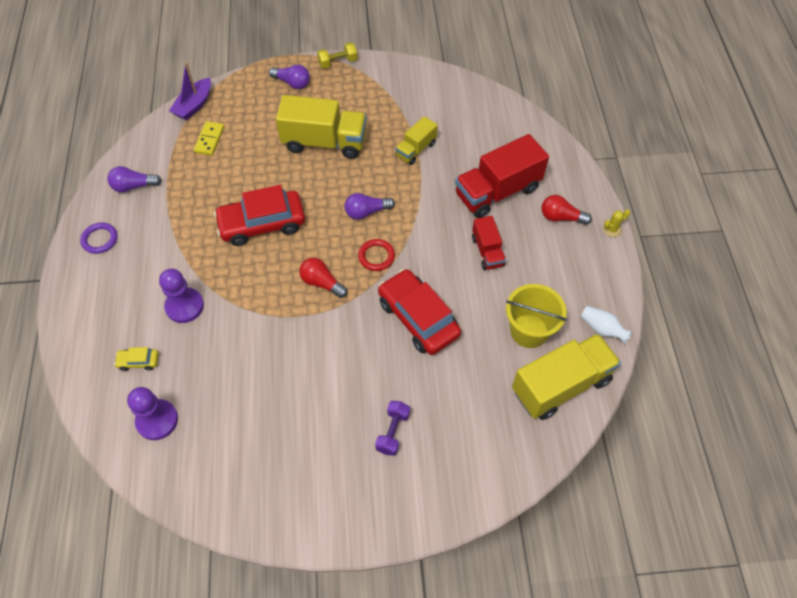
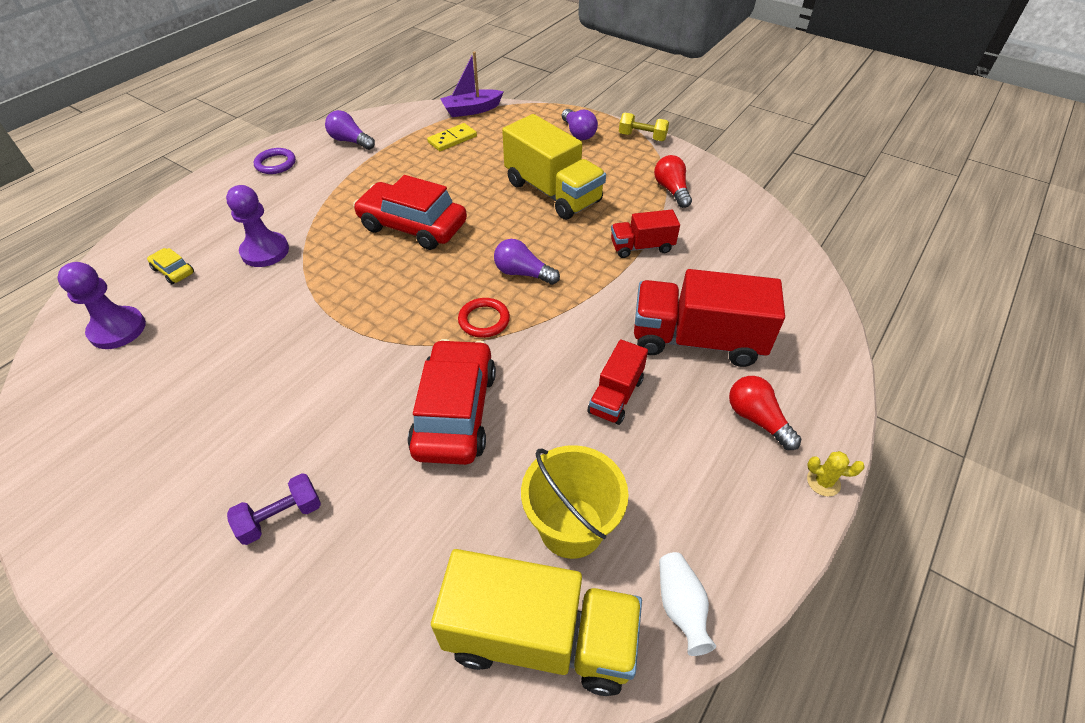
camera: 40 degrees right, 10 degrees down
(322, 283) = (401, 309): red light bulb -> red light bulb (671, 190)
(416, 149) = (641, 247): yellow truck -> red truck

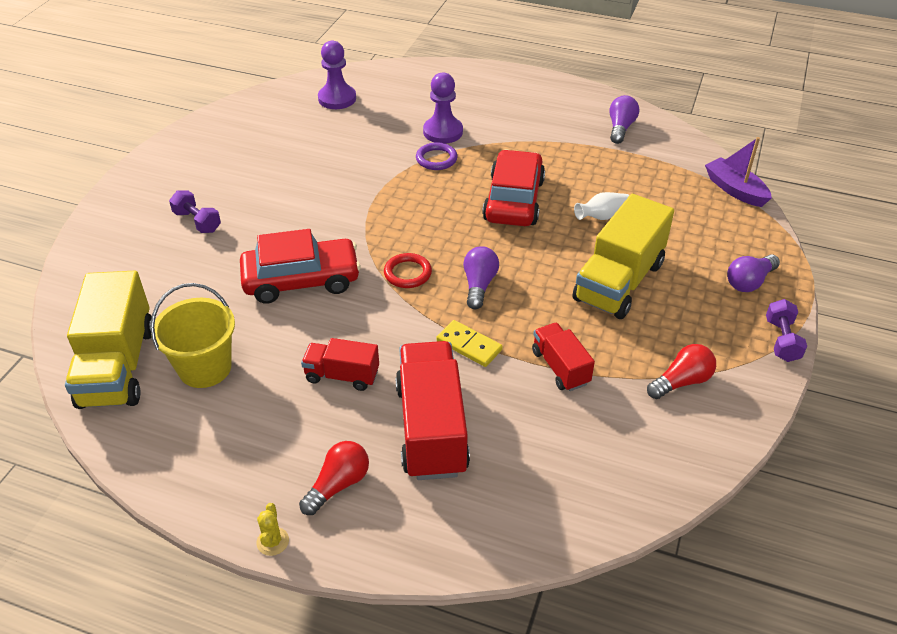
camera: 75 degrees right, 5 degrees down
(173, 271) = (403, 99): yellow car -> none
(275, 164) = (559, 99): purple ring -> purple ring (436, 159)
(452, 139) = (668, 190): yellow domino -> yellow domino (469, 345)
(642, 137) = (781, 340): yellow dumbbell -> purple dumbbell
(680, 607) = (143, 443): white vase -> white vase (602, 216)

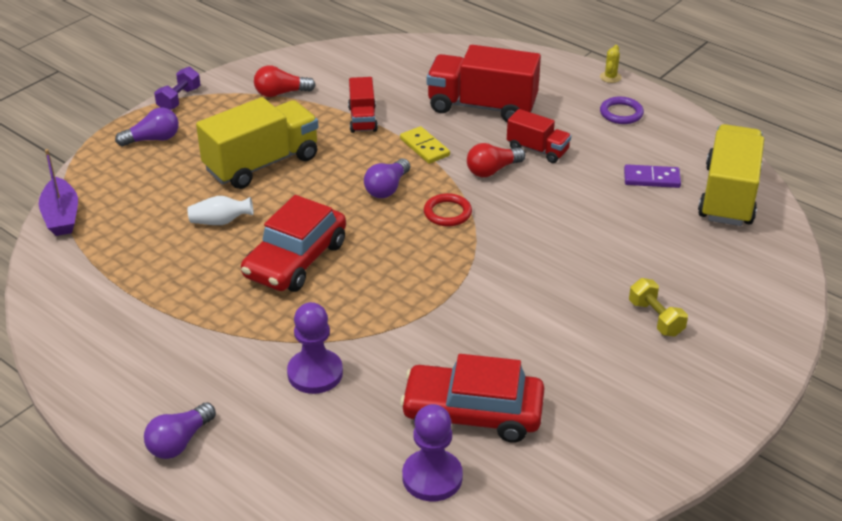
camera: 160 degrees left, 5 degrees down
(197, 222) = (655, 318): purple dumbbell -> yellow dumbbell
(205, 368) = (651, 178): yellow bucket -> purple domino
(301, 280) = (552, 230): red car -> red car (472, 413)
(338, 485) = (560, 93): red light bulb -> red light bulb (492, 170)
(431, 428) = (482, 106): red truck -> red truck turned 90 degrees clockwise
(436, 159) = (347, 333): purple ring -> purple ring (621, 113)
(620, 128) = (93, 321): purple light bulb -> purple light bulb (179, 442)

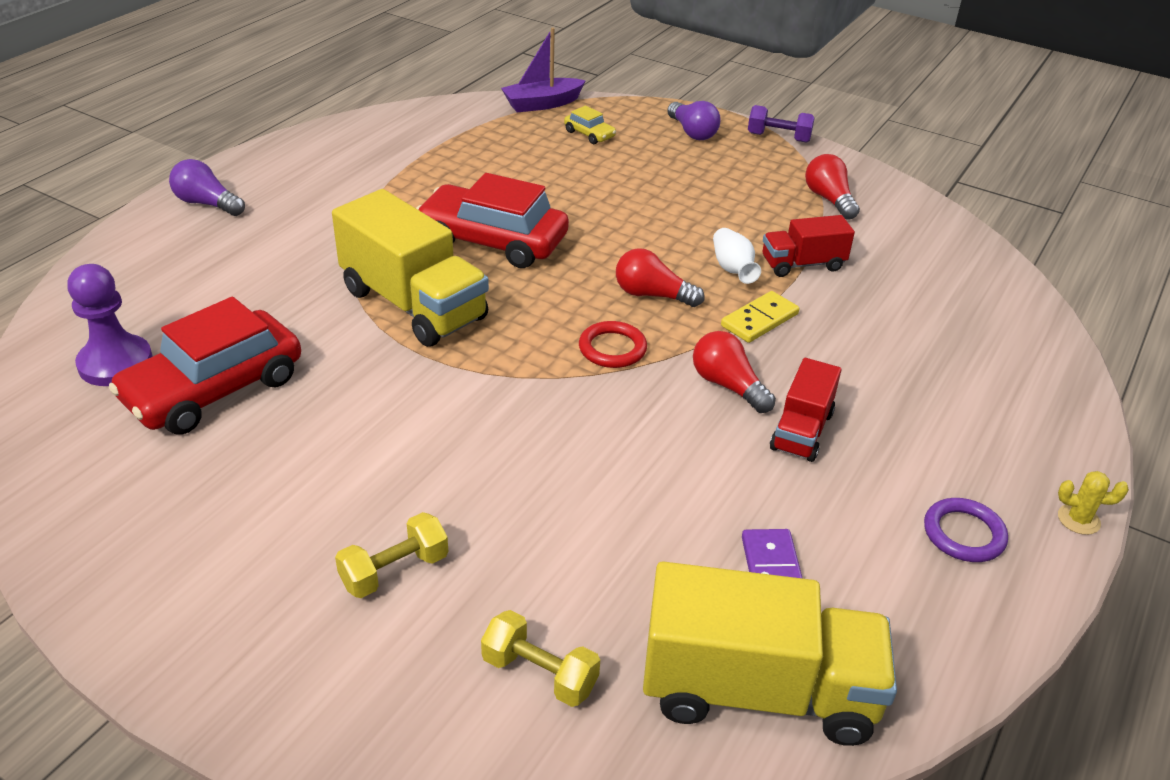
camera: 80 degrees right, 0 degrees up
(133, 194) = (589, 134): none -> yellow car
(220, 222) = (553, 187): white vase -> white vase (732, 269)
(262, 164) = (672, 202): yellow truck -> yellow truck (413, 305)
(315, 373) = (297, 271): purple pawn -> none
(387, 188) = (652, 295): purple light bulb -> red light bulb
(472, 413) = (214, 389): red car -> red car turned 135 degrees counterclockwise
(482, 106) = (893, 368): red truck -> none
(726, 266) = (539, 674): none -> yellow dumbbell

